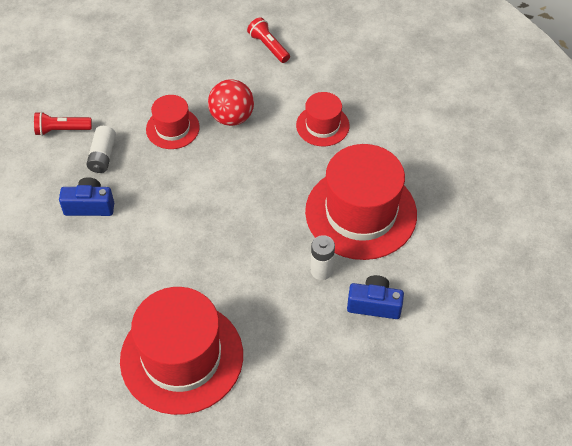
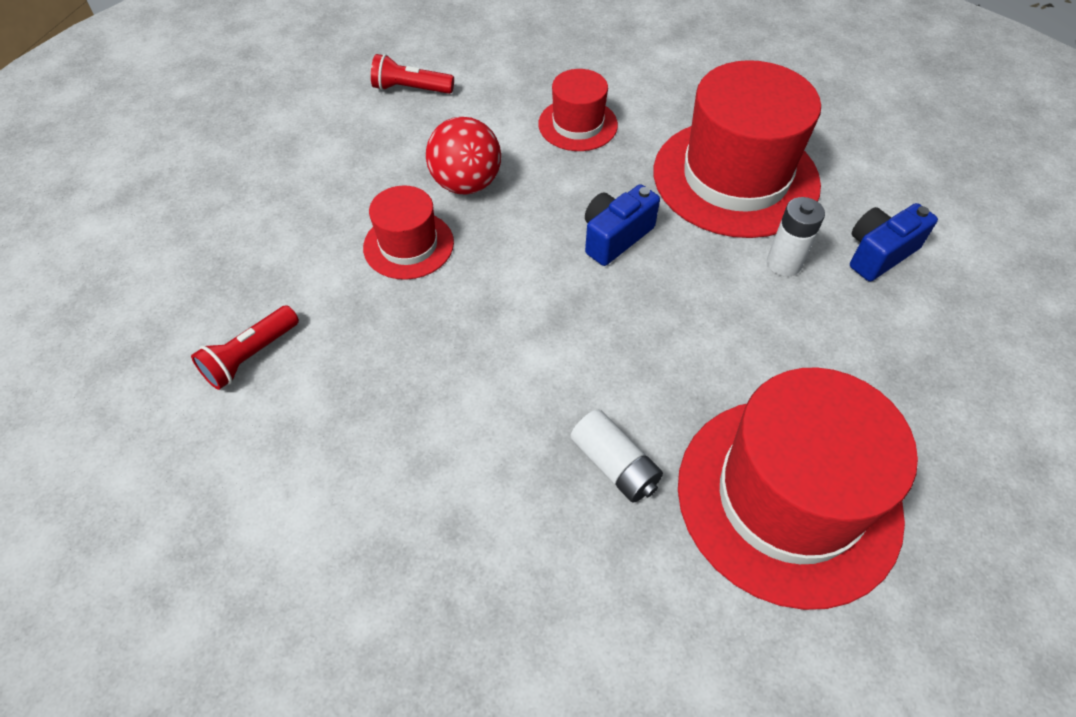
camera: 45 degrees left, 0 degrees up
(89, 206) = (418, 419): blue camera -> blue camera (615, 237)
(102, 156) = (354, 344): white battery -> white battery (614, 465)

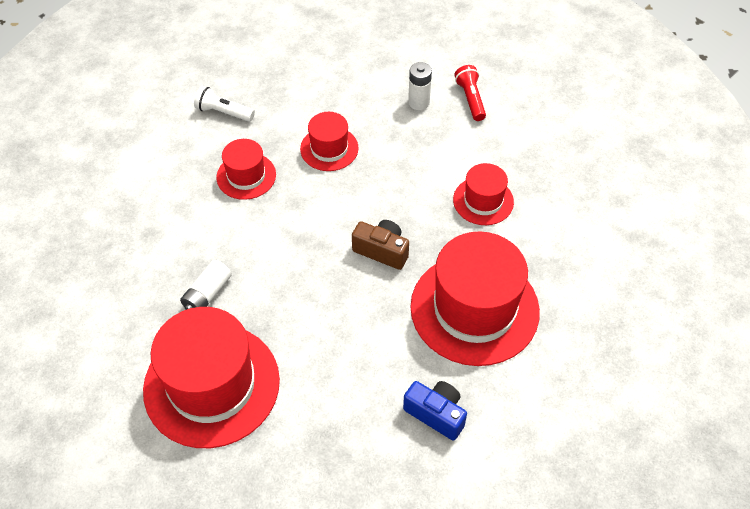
camera: 70 degrees right, 0 degrees up
(250, 356) = (223, 112): red flashlight -> white flashlight
(403, 357) = (246, 176): none -> red hat
(466, 184) = (394, 158): red ball -> none
(615, 237) = (382, 251): blue camera -> brown camera
(784, 263) = (400, 354): white battery -> white battery (418, 102)

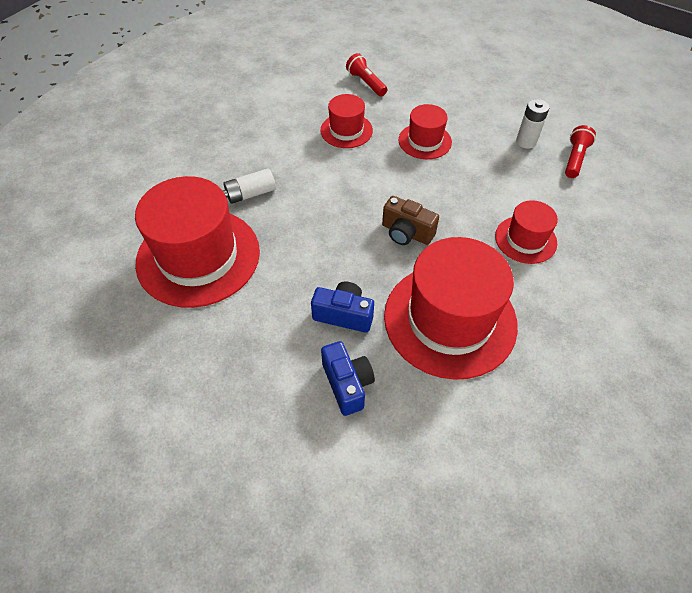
camera: 35 degrees right, 0 degrees up
(223, 112) = (366, 83): white flashlight -> red flashlight
(382, 251) = (406, 233): brown camera -> brown camera turned 150 degrees clockwise
(387, 358) = (344, 315): none -> blue camera

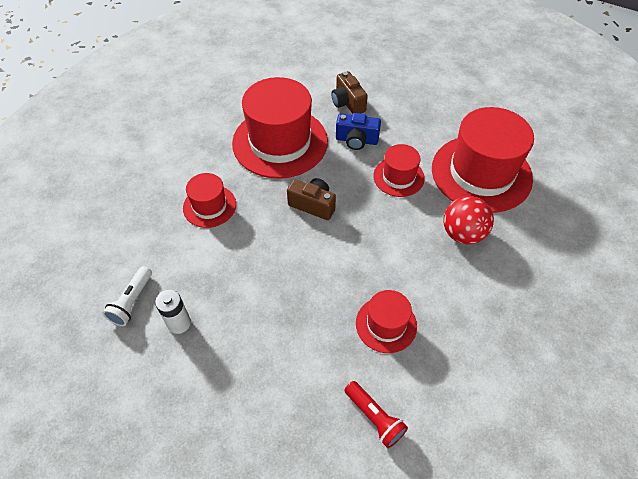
camera: 175 degrees right, 0 degrees up
(250, 194) = (462, 233): white battery -> red ball
(347, 384) = (348, 103): blue camera -> brown camera
(425, 141) = (295, 315): red hat -> red hat (398, 177)
(574, 159) = (132, 302): red flashlight -> white flashlight

